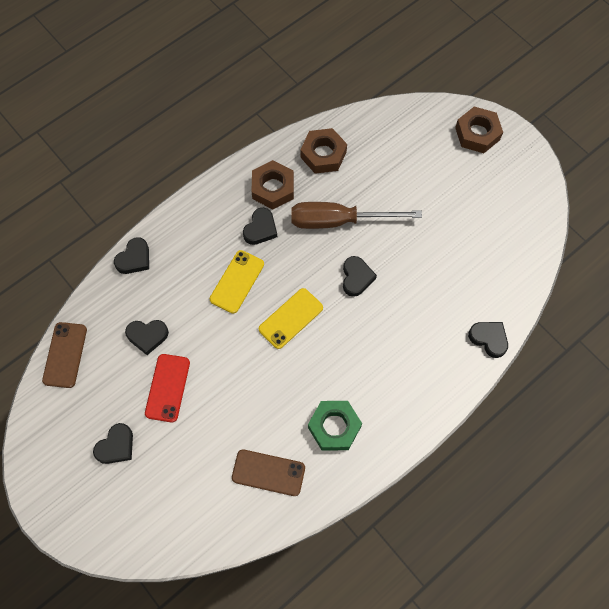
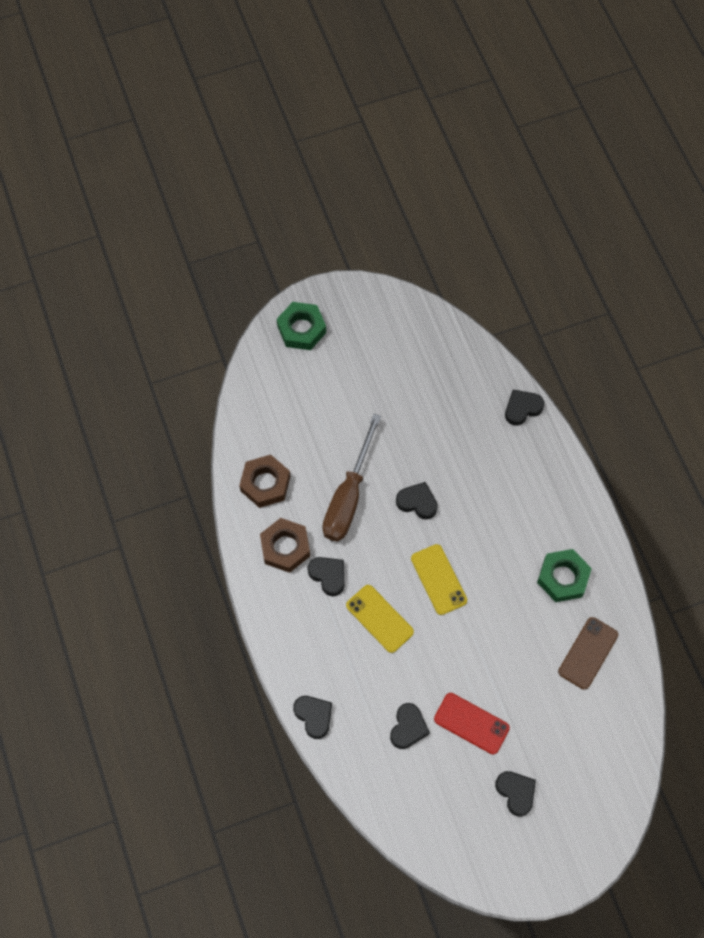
camera: 70 degrees left, 0 degrees up
(65, 355) = (399, 820): brown phone -> none
(477, 133) = (301, 329): brown nut -> green nut

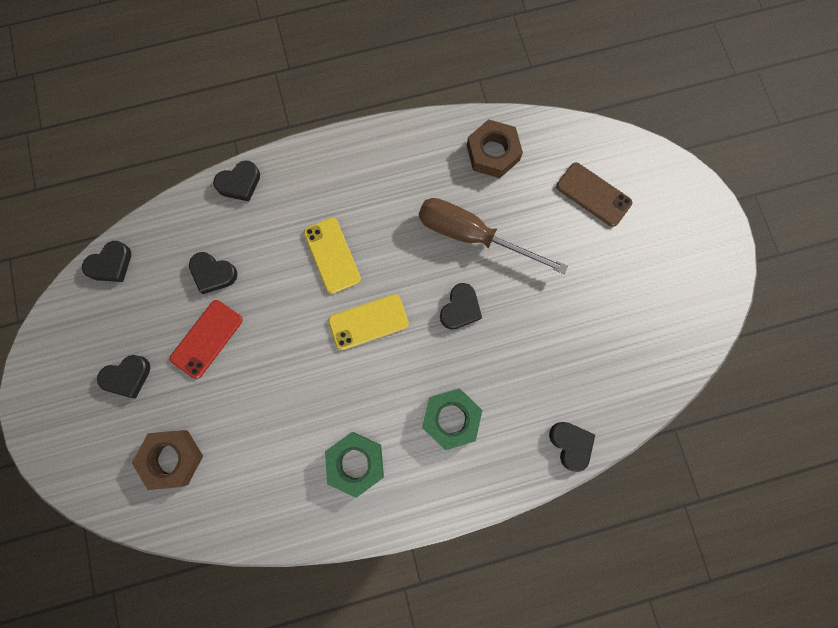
camera: 95 degrees right, 10 degrees up
(285, 547) = (420, 168): brown nut -> brown nut (172, 458)
(301, 329) = (677, 202): green nut -> green nut (451, 419)
(328, 575) = (385, 208): black heart -> black heart (111, 264)
(379, 618) = (332, 256): yellow phone -> yellow phone turned 75 degrees counterclockwise
(588, 653) = (264, 479): brown phone -> brown phone (593, 194)

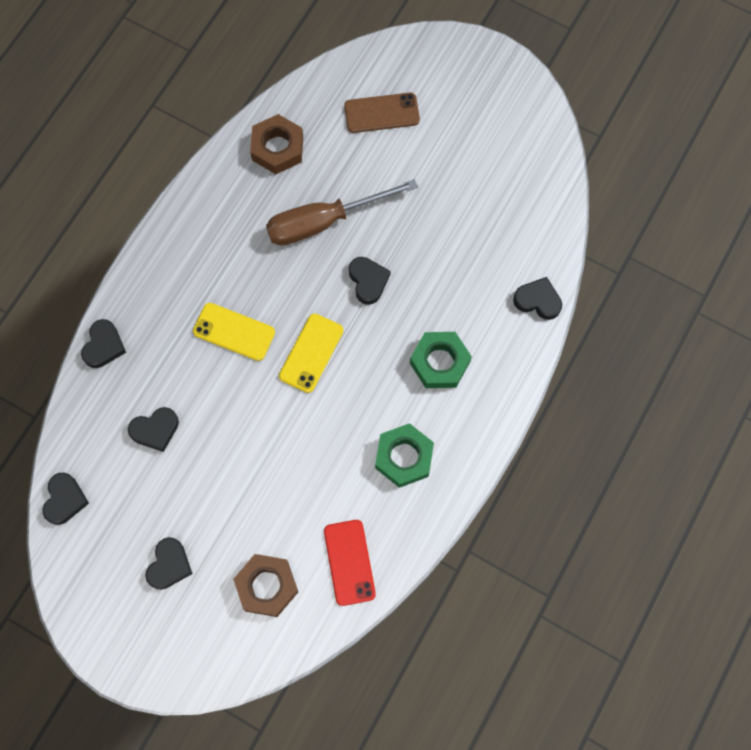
camera: 45 degrees left, 5 degrees down
(207, 339) = (202, 480): red phone -> red phone (349, 562)

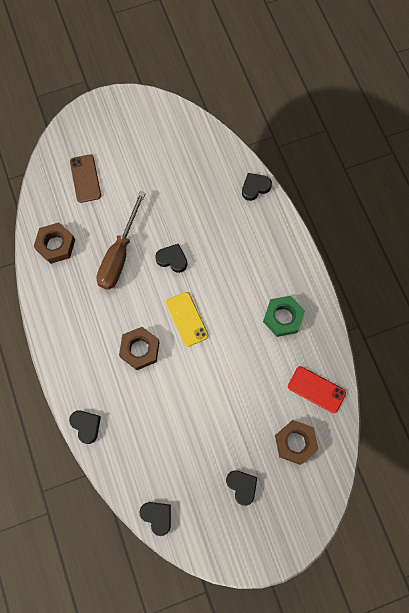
camera: 50 degrees left, 0 degrees up
(155, 430) = (159, 435): black heart -> none
(234, 332) = (140, 349): yellow phone -> brown nut
(381, 113) = (85, 178): brown phone -> brown phone turned 45 degrees counterclockwise
(439, 362) = (247, 260): green nut -> none

